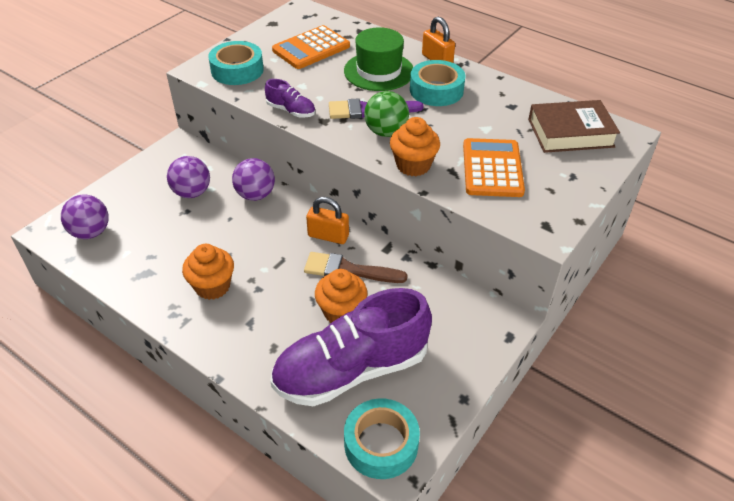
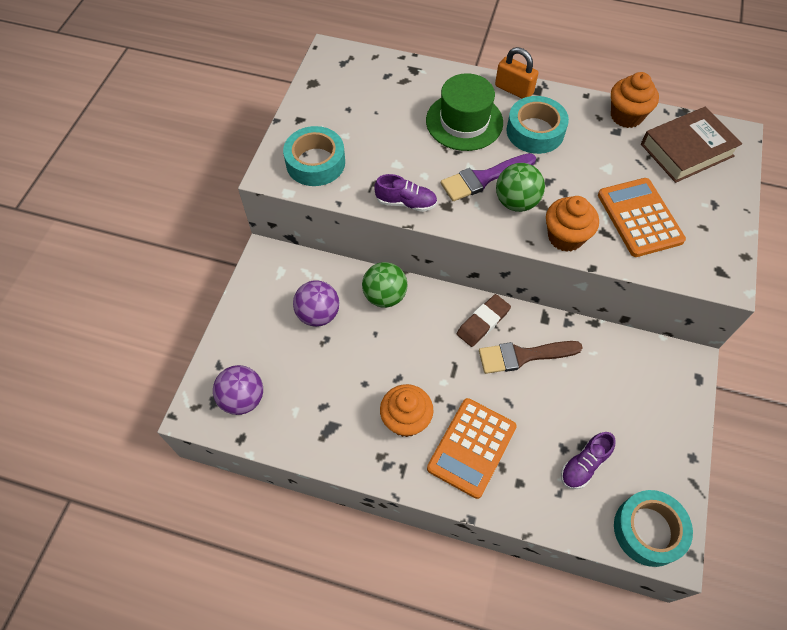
camera: 20 degrees left, 15 degrees up
(255, 195) = (385, 296): purple ball -> green ball
(311, 48) = (376, 109): orange calculator -> orange calculator (471, 447)
(328, 236) = (483, 322): orange padlock -> brown eraser
(341, 312) = (542, 405): orange cupcake -> orange cupcake (626, 116)
(351, 370) = (584, 465): purple shoe -> purple shoe, size x0.42

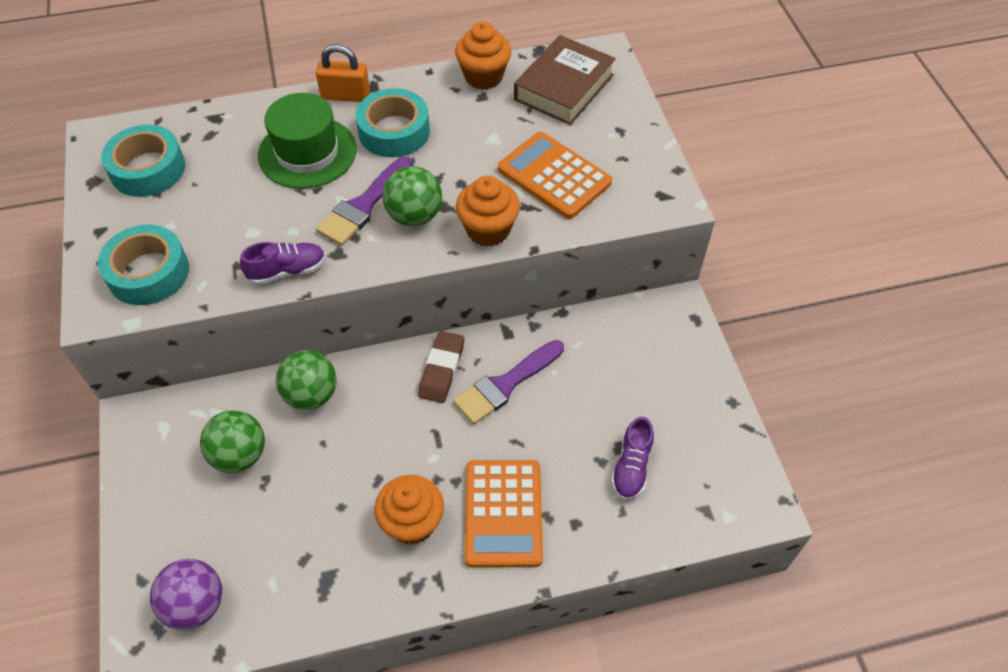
camera: 30 degrees left, 5 degrees down
(318, 314) = (240, 455): purple ball -> green ball
(523, 356) = (505, 384): brown brush -> purple brush
(648, 530) = (730, 499): turquoise tape -> turquoise tape (148, 169)

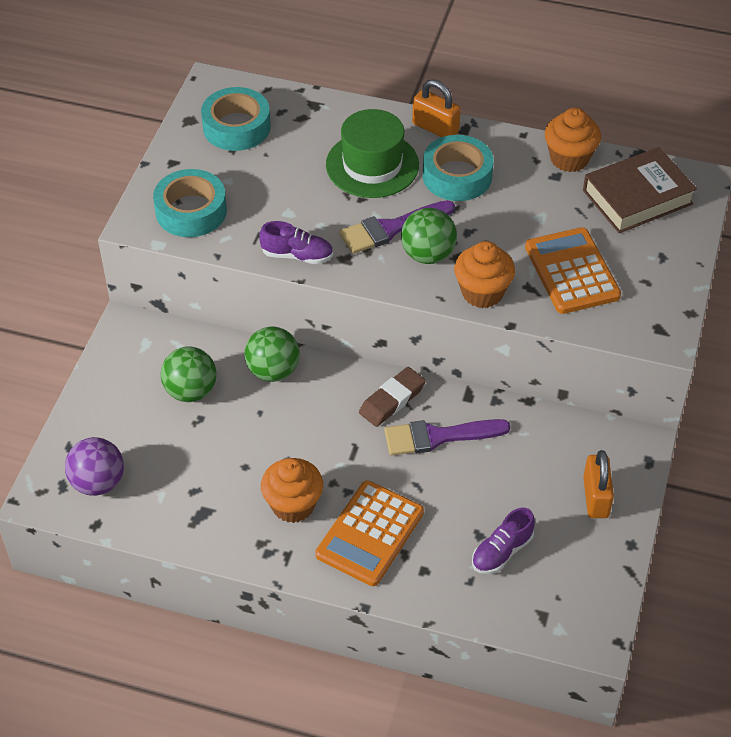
camera: 30 degrees right, 5 degrees down
(675, 374) = (596, 497): none -> orange padlock

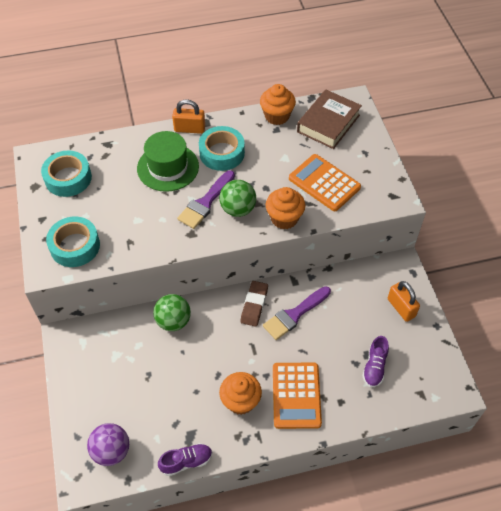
camera: 30 degrees left, 5 degrees up
(191, 391) = (131, 359): green ball -> none
(297, 255) = (161, 245): purple shoe -> purple shoe (186, 462)

